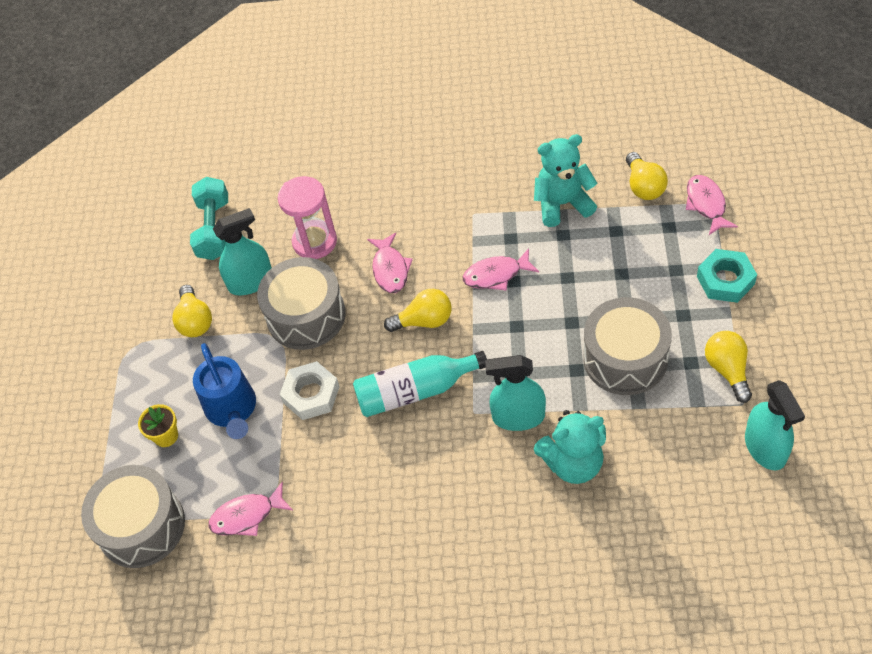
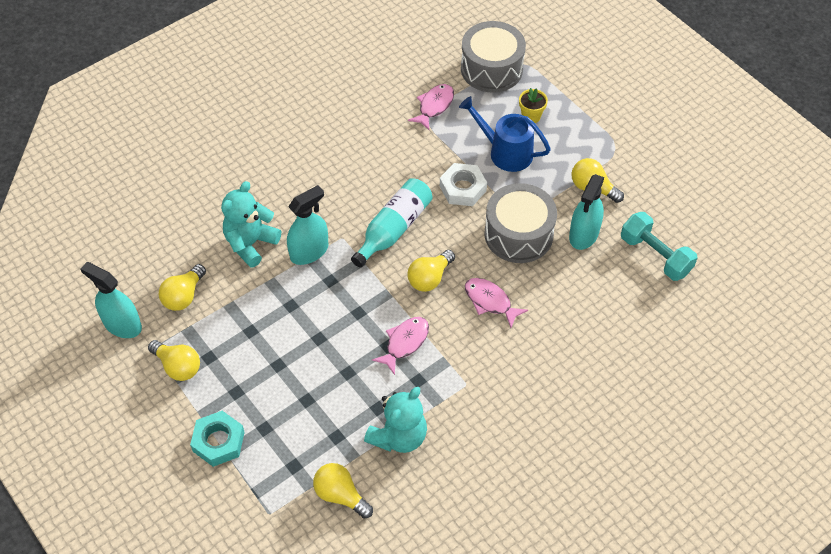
camera: 135 degrees right, 0 degrees up
(315, 242) = (568, 289): pink hourglass -> none
(625, 358) = (260, 333): grey drum -> none
(681, 443) = (184, 296): none -> yellow light bulb
(706, 204) = (274, 508): pink fish -> none

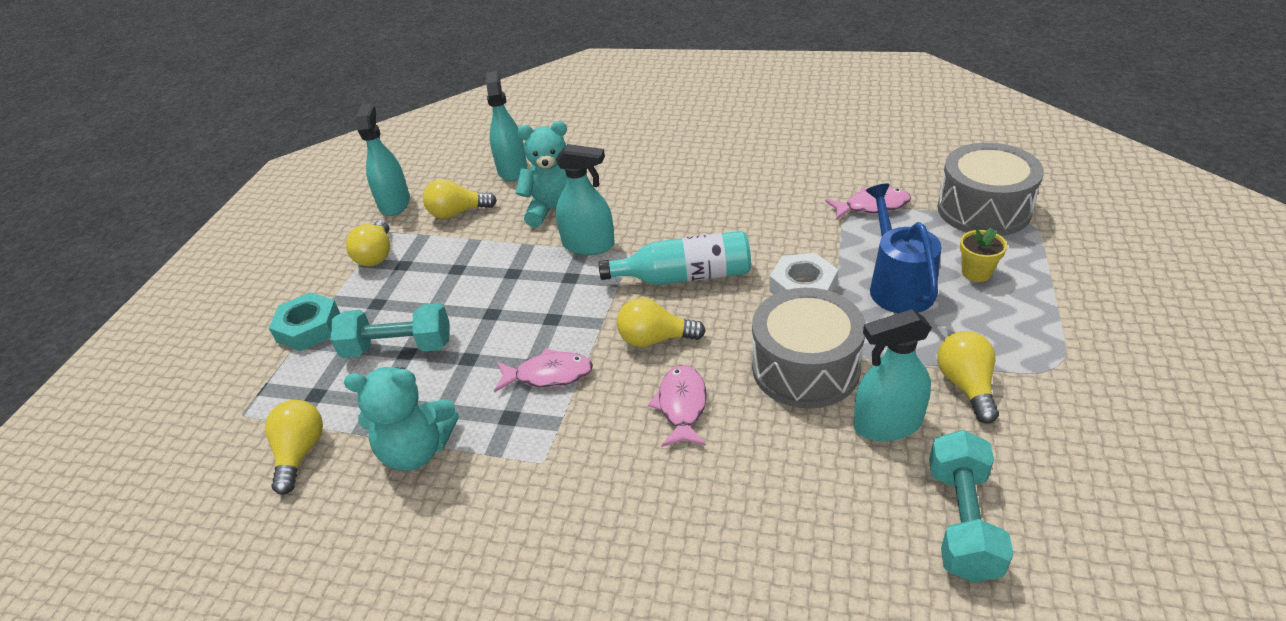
camera: 55 degrees right, 15 degrees down
(169, 236) = (512, 170): none -> turquoise spray bottle
(297, 402) = (398, 347): none -> turquoise dumbbell

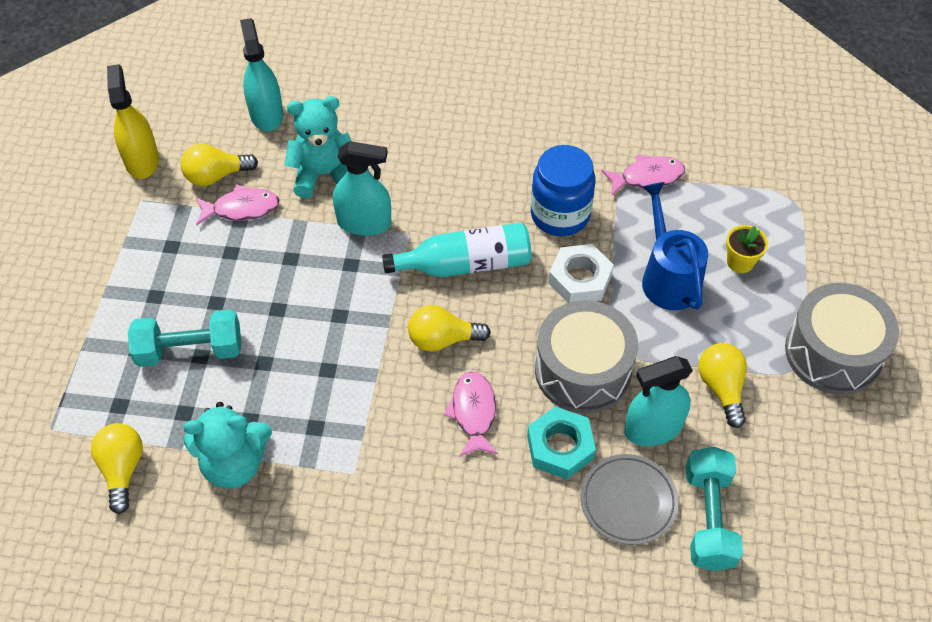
camera: 10 degrees left, 15 degrees up
(308, 328) = (90, 327): turquoise nut -> turquoise nut (560, 447)
(376, 255) = (139, 233): yellow light bulb -> none
(394, 203) = (142, 160): turquoise spray bottle -> yellow spray bottle
(549, 375) = (346, 381): pink fish -> pink fish (242, 209)
(783, 236) = (560, 215): none -> blue jar
(860, 500) = (628, 501): none -> grey plate
(983, 209) = (753, 183): grey drum -> grey drum (833, 353)

